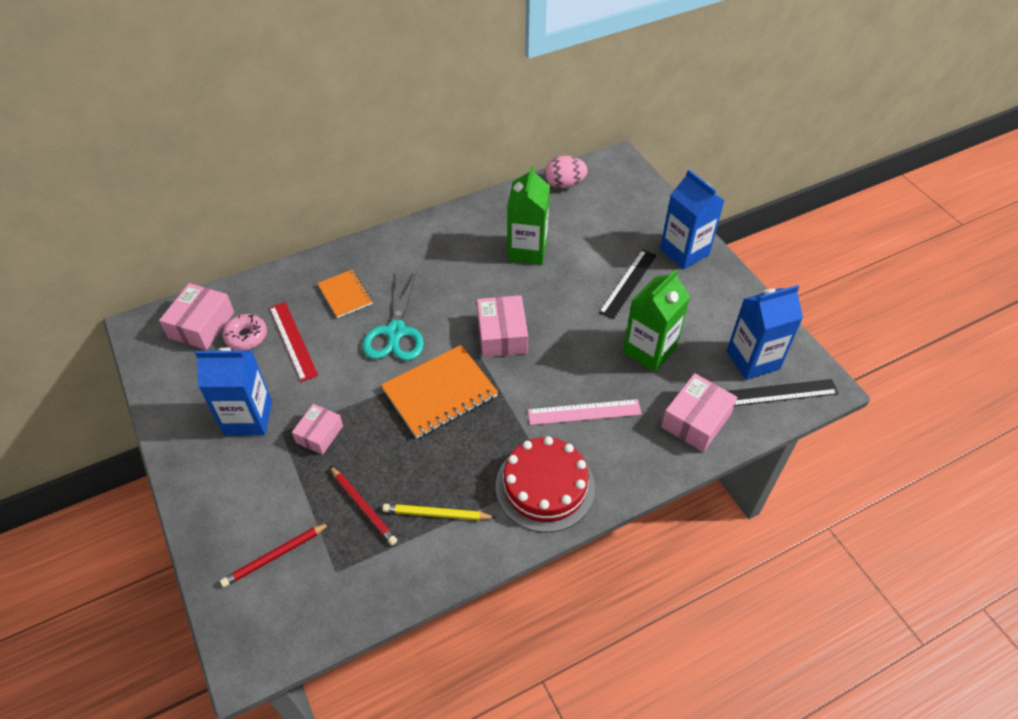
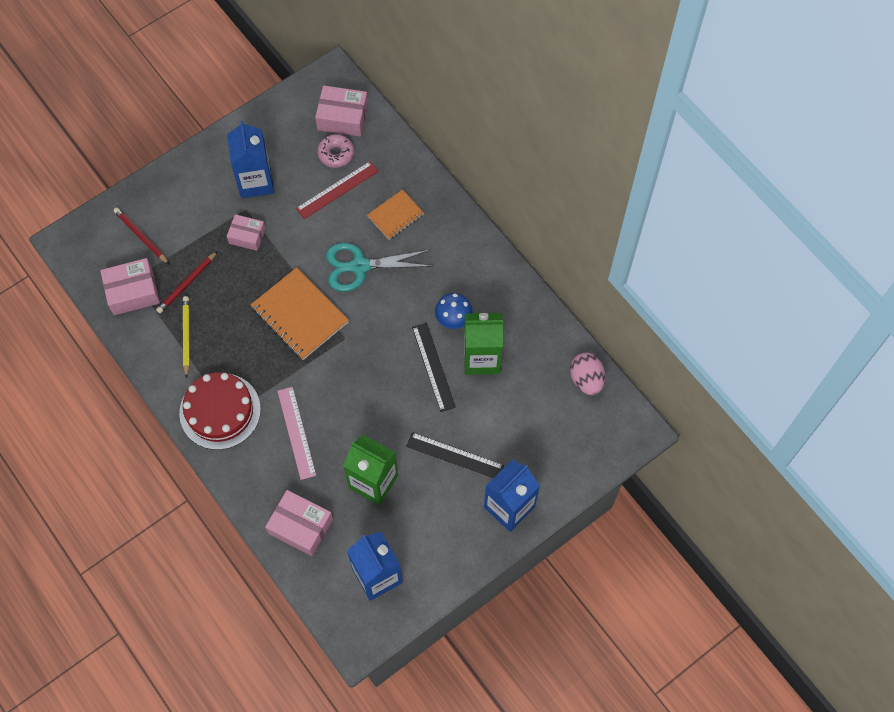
camera: 80 degrees right, 15 degrees up
(481, 265) = (453, 320): none -> blue mushroom
(502, 335) = (371, 353): pink box -> pink box (133, 292)
(782, 393) = (342, 602): black ruler -> black ruler (433, 367)

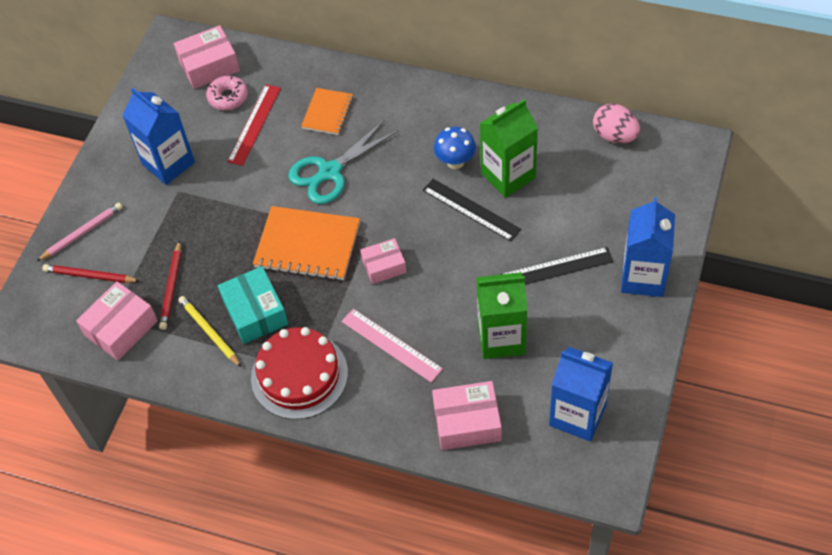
camera: 30 degrees left, 10 degrees down
(159, 198) = (82, 233): none -> pink pencil
(226, 342) = (255, 312): none -> turquoise box
(247, 236) = (198, 212): pink box -> pink box (384, 266)

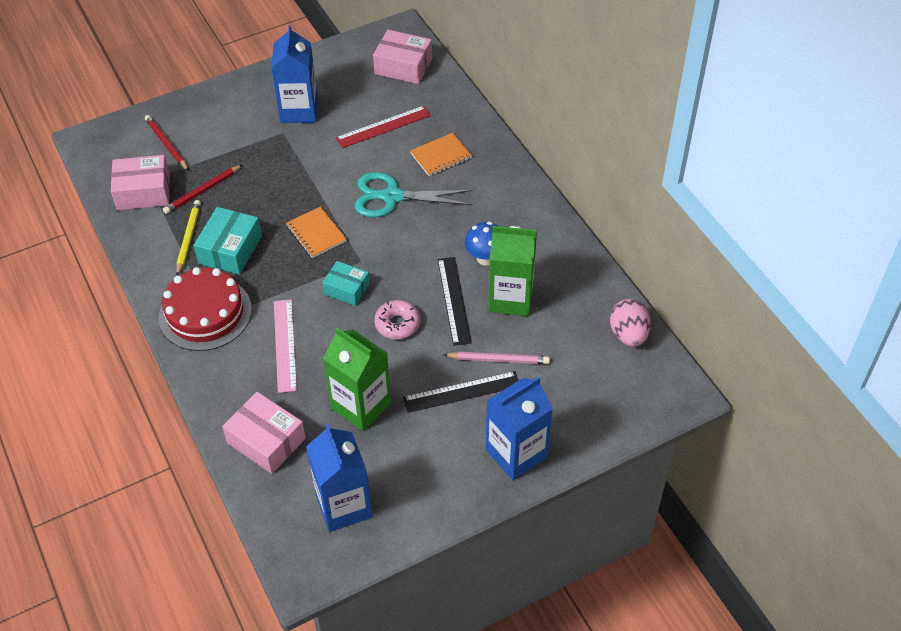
camera: 40 degrees right, 5 degrees down
(82, 233) = (195, 114): pink pencil -> pink pencil (498, 359)
(228, 97) = (389, 96): pink donut -> pink donut (397, 324)
(307, 245) = (316, 234): orange notebook -> orange notebook, size x0.59
(384, 266) = (347, 289): pink box -> turquoise box
(556, 268) = (461, 392): black ruler -> black ruler turned 45 degrees counterclockwise

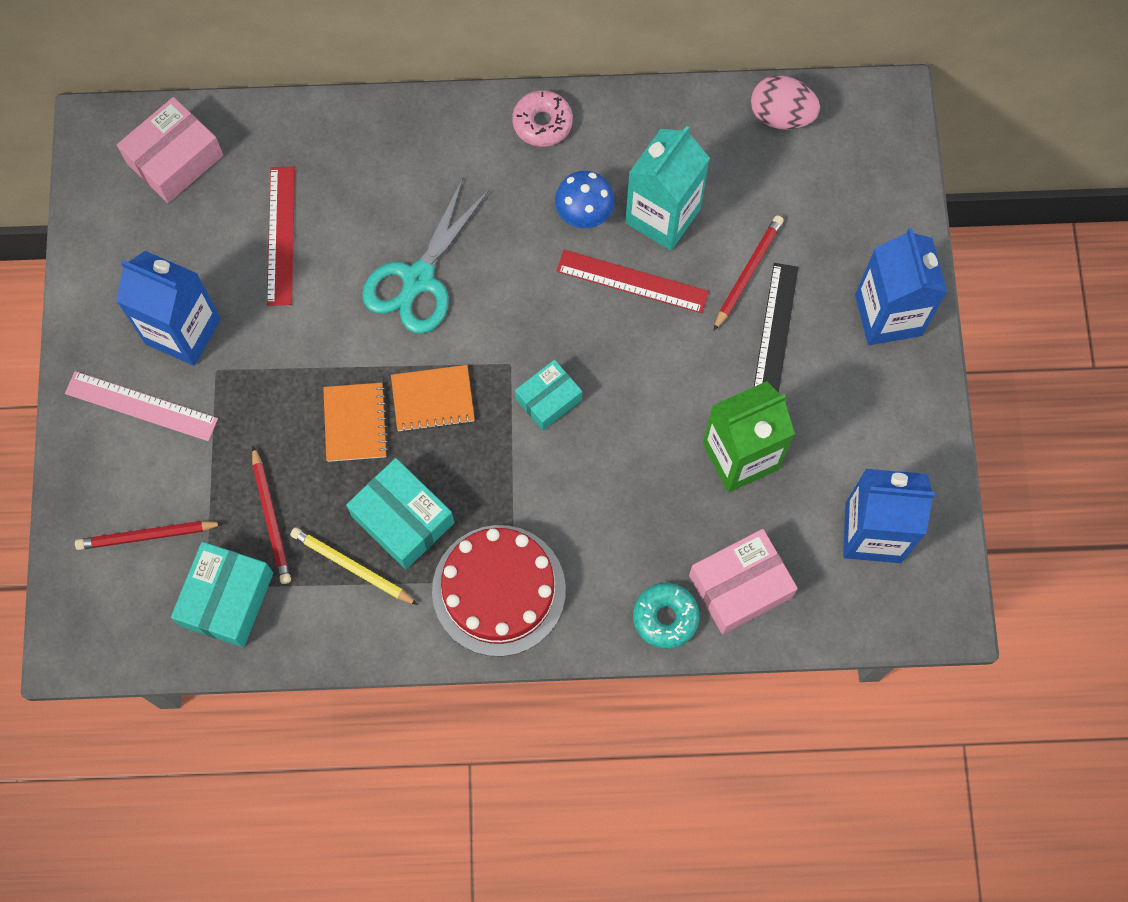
camera: 65 degrees left, 20 degrees up
(143, 192) = (227, 599): pink box -> turquoise box
(225, 407) = (665, 617): none -> turquoise donut
(285, 345) = (602, 509): pink ruler -> pink ruler (141, 406)
(397, 324) = (636, 363): pink donut -> pink donut (542, 123)
(441, 156) = (378, 188): orange notebook -> orange notebook (355, 423)
(454, 300) = (632, 281): black ruler -> red ruler
(498, 359) = (748, 272): pink pencil -> red pencil
(510, 298) = (662, 216): green carton -> turquoise carton

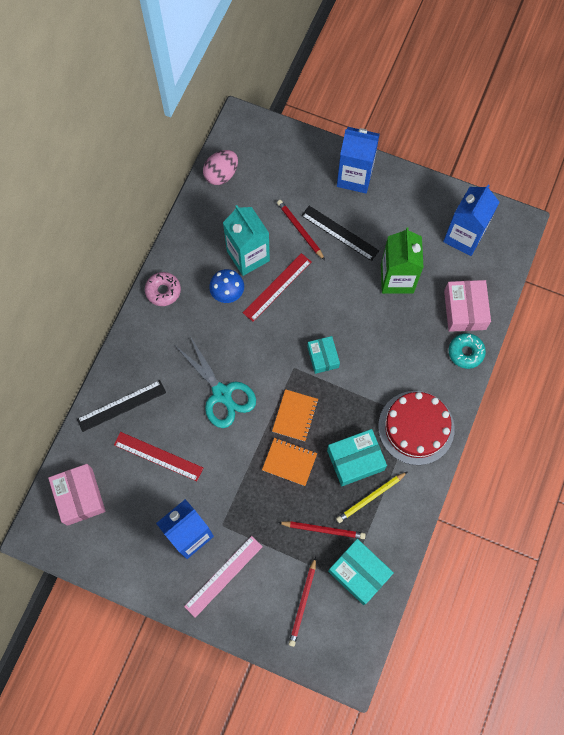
camera: 65 degrees left, 0 degrees up
(335, 150) = (121, 405): none -> black ruler

